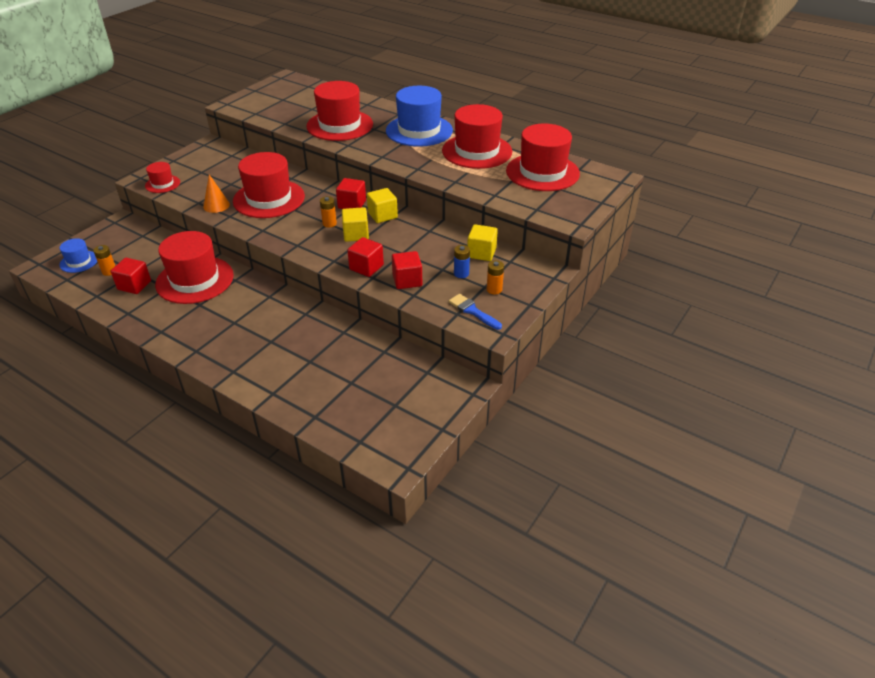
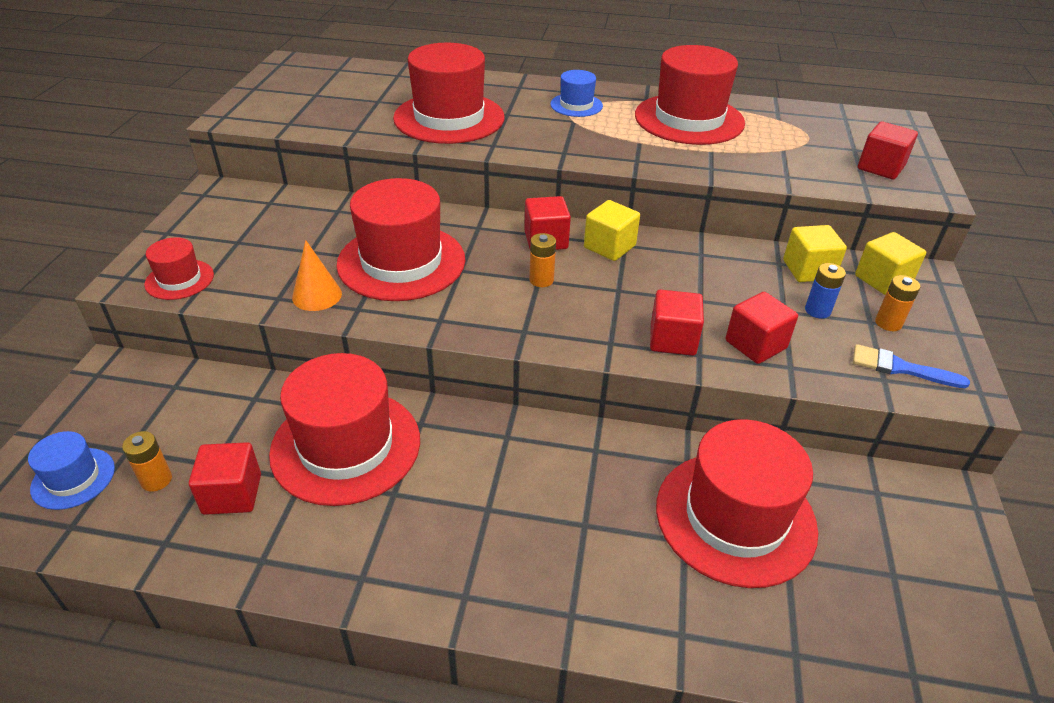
camera: 25 degrees left, 0 degrees up
(356, 234) = (601, 288): yellow cube -> yellow cube (882, 280)
(419, 130) = (576, 105): blue hat -> blue hat, size x0.49
(542, 172) = (807, 131): red hat -> red hat (735, 517)
(560, 202) = (880, 167): none -> red cube

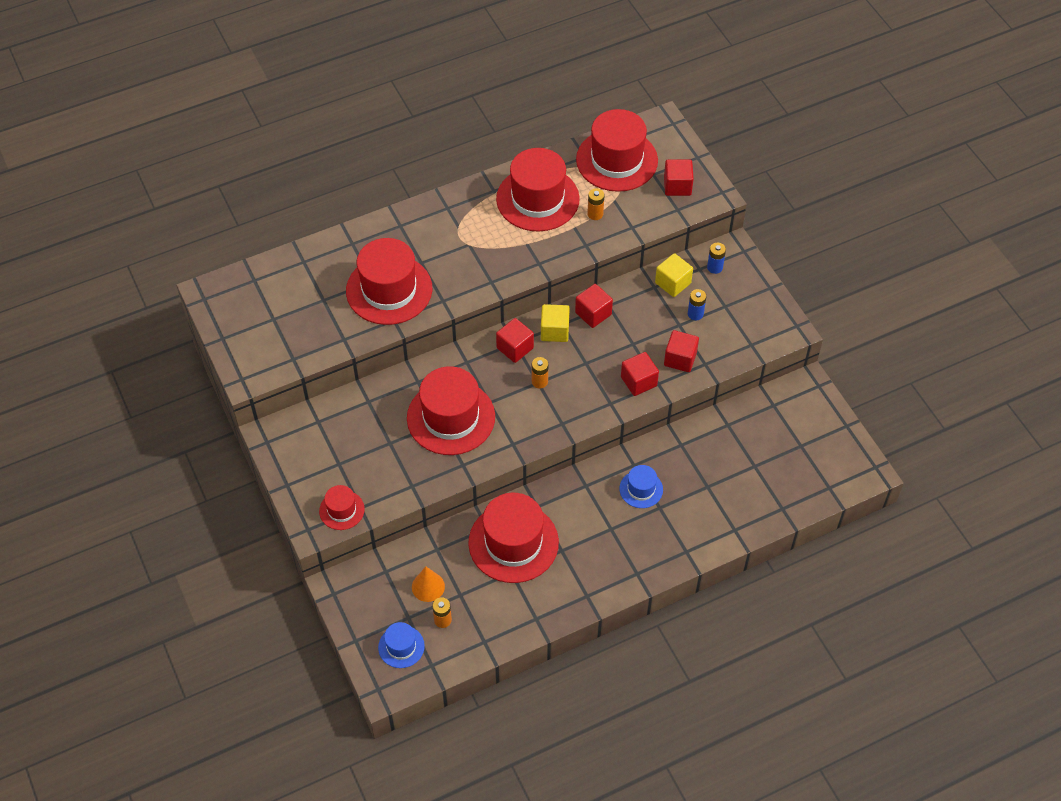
camera: 35 degrees left, 15 degrees up
(232, 494) = (487, 601): red cube -> red cube (593, 313)
(317, 295) = (431, 470): orange cone -> orange cone (428, 586)
(576, 105) = (456, 225): blue hat -> blue hat (641, 489)
(735, 517) = (721, 460): red hat -> red hat (617, 160)
(882, 280) = (714, 267): yellow cube -> blue battery
(888, 323) = (734, 302): orange battery -> orange battery (595, 214)
(900, 368) = (754, 332): blue brush -> none

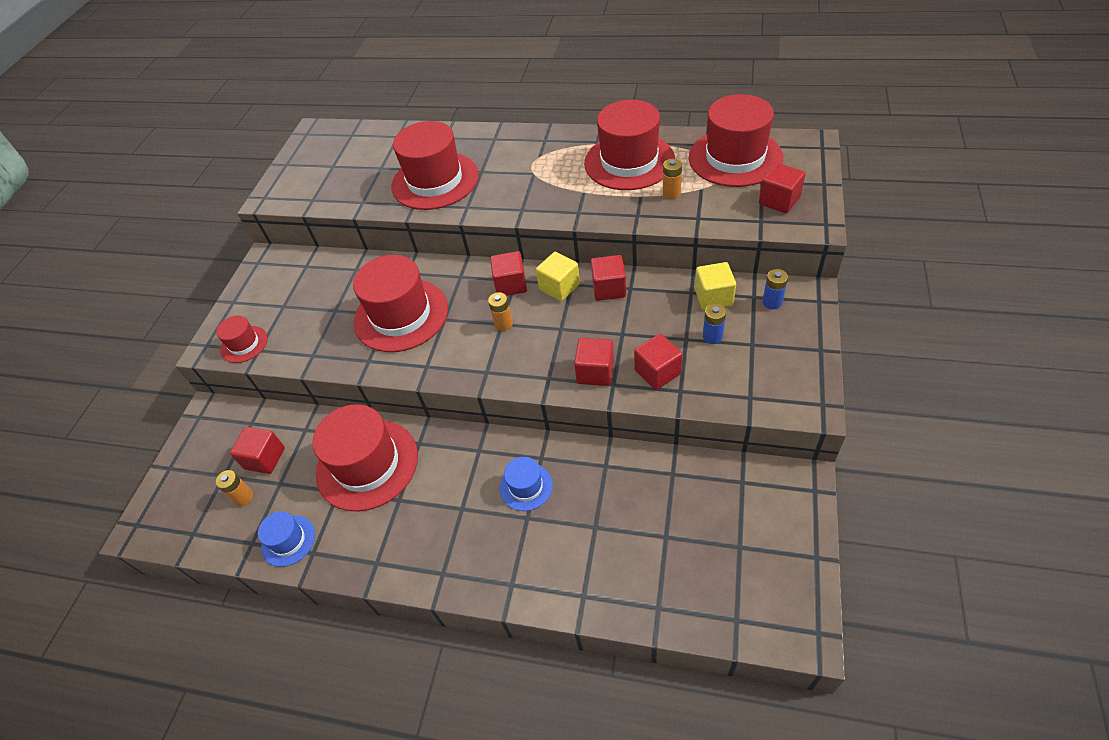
camera: 45 degrees right, 5 degrees down
(401, 646) = (191, 499): blue hat -> blue hat (288, 540)
(428, 586) = (265, 458): orange cone -> red cube

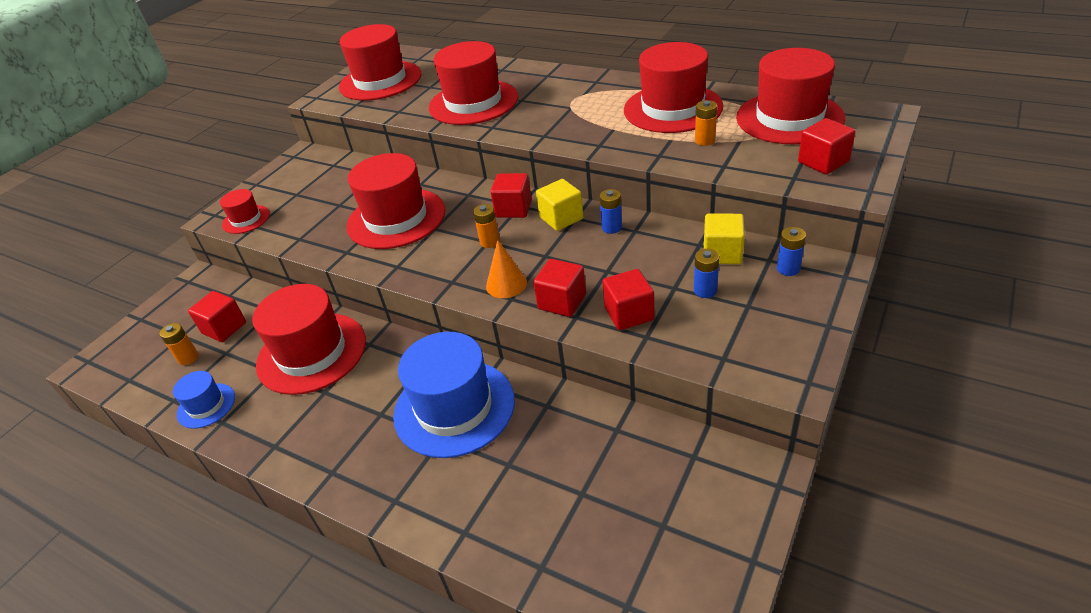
camera: 15 degrees right, 10 degrees down
(324, 167) = (380, 81): none -> red hat
(526, 486) = (454, 407): blue hat -> blue hat, size x2.03
(538, 364) = (506, 284): none -> orange cone
(609, 288) = (612, 227): red cube -> blue battery

